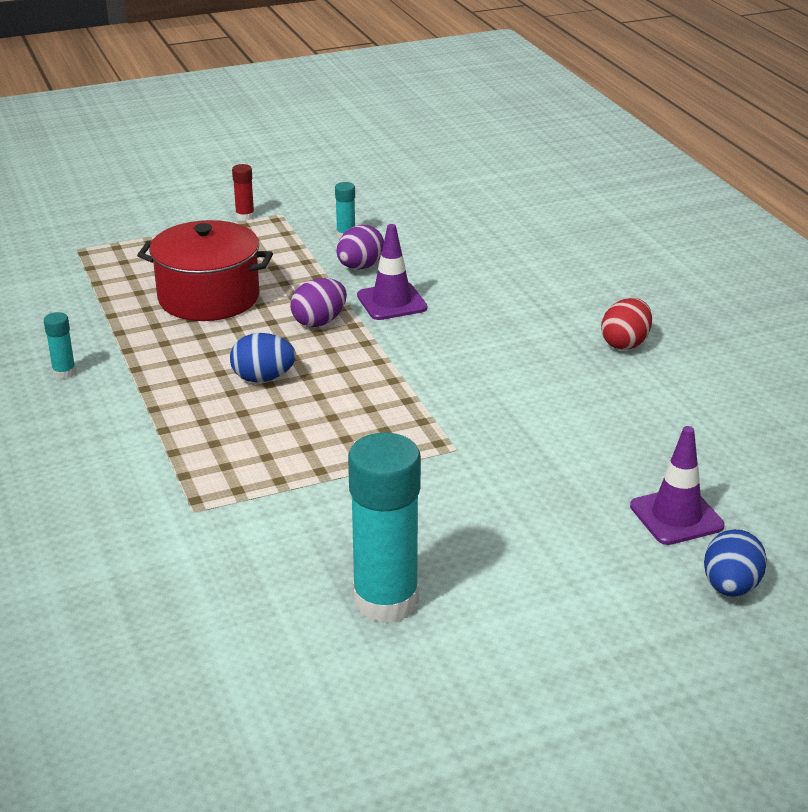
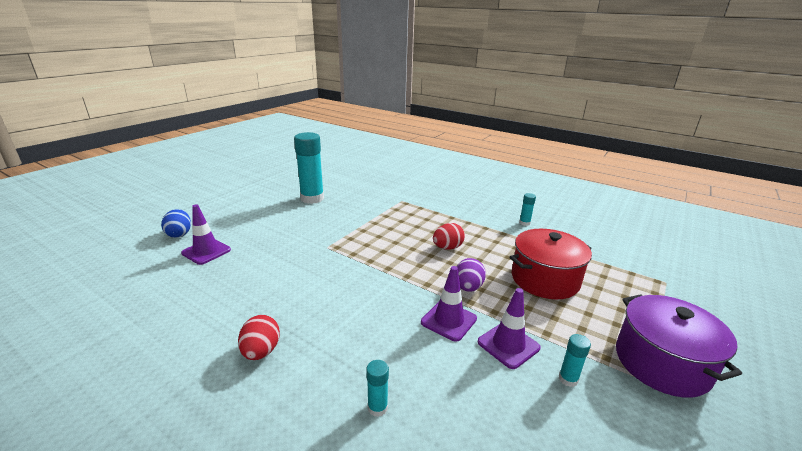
camera: 145 degrees right, 5 degrees down
(245, 216) = (661, 363): red glue stick -> purple pot
(263, 378) = (447, 248): blue egg -> red egg
(360, 267) = (508, 345): purple egg -> purple traffic cone
(534, 273) = (377, 407): none -> turquoise glue stick

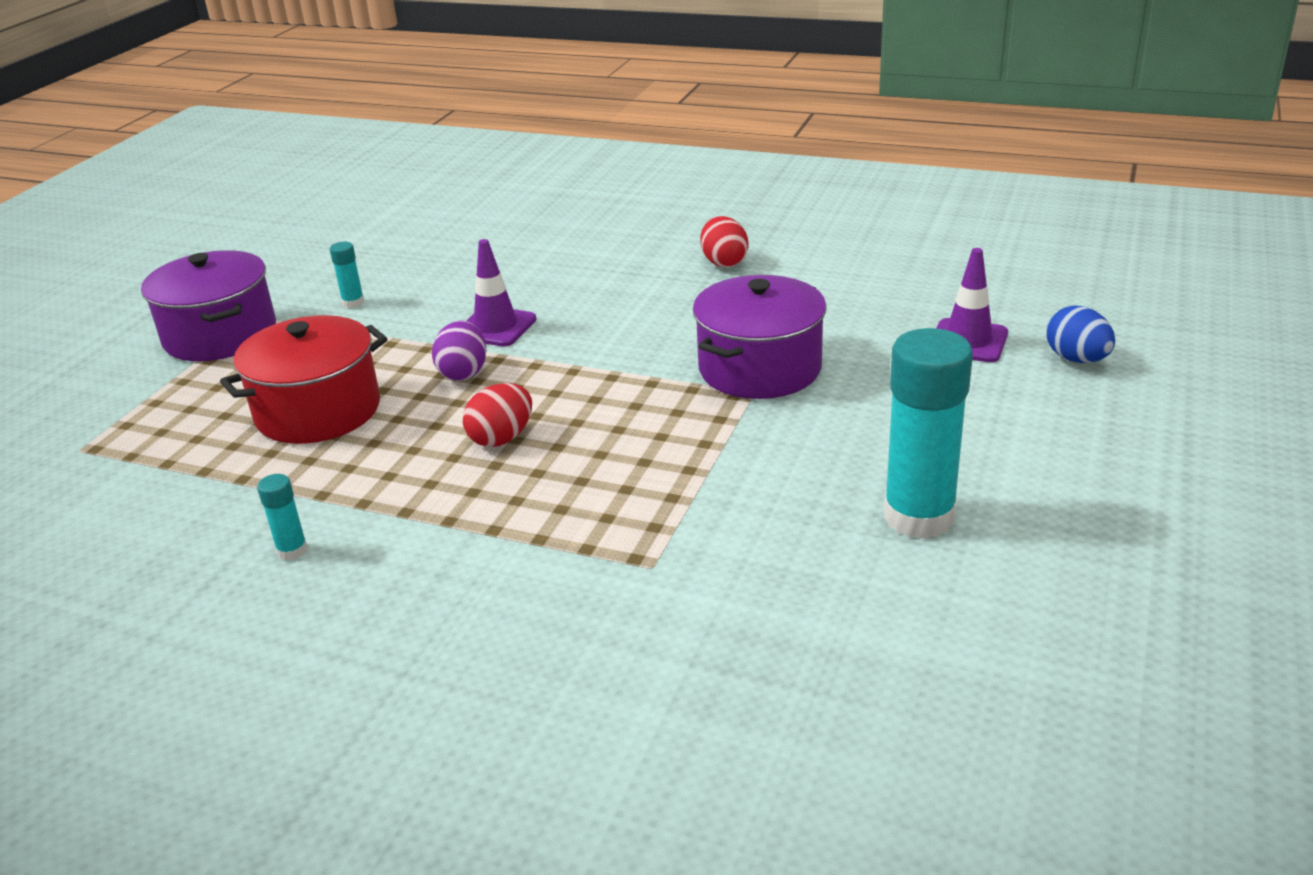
camera: 170 degrees right, 5 degrees up
(314, 257) = (760, 368): none -> purple pot
(377, 407) = (567, 252): turquoise glue stick -> none
(508, 345) = (415, 318): purple traffic cone -> none

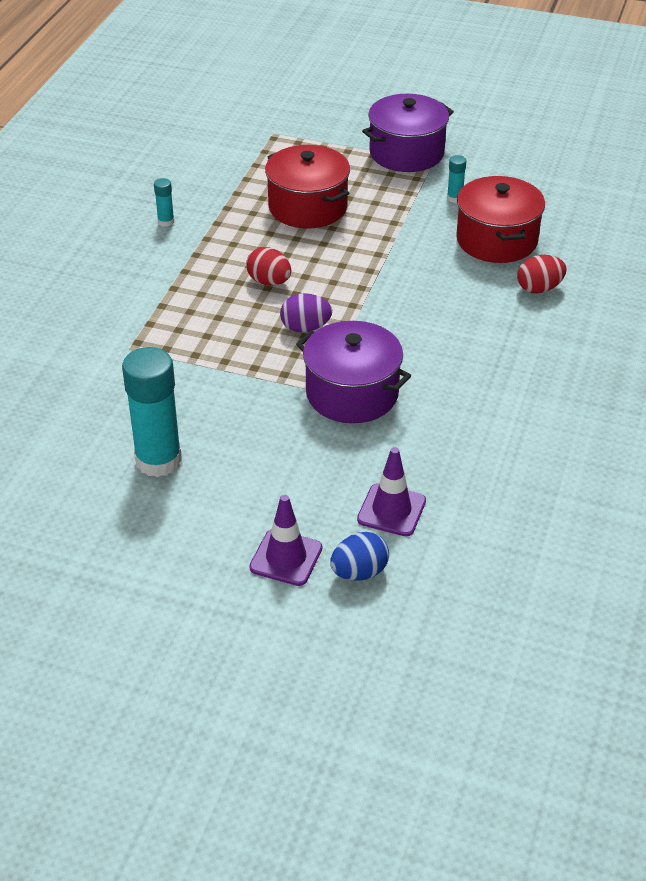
camera: 85 degrees right, 10 degrees up
(459, 278) = (496, 240): none -> red pot
(463, 373) = (352, 258): purple egg -> purple egg (305, 328)
(496, 327) = (417, 265): purple traffic cone -> purple traffic cone (286, 558)
(724, 262) = (533, 375): red egg -> red egg (539, 288)

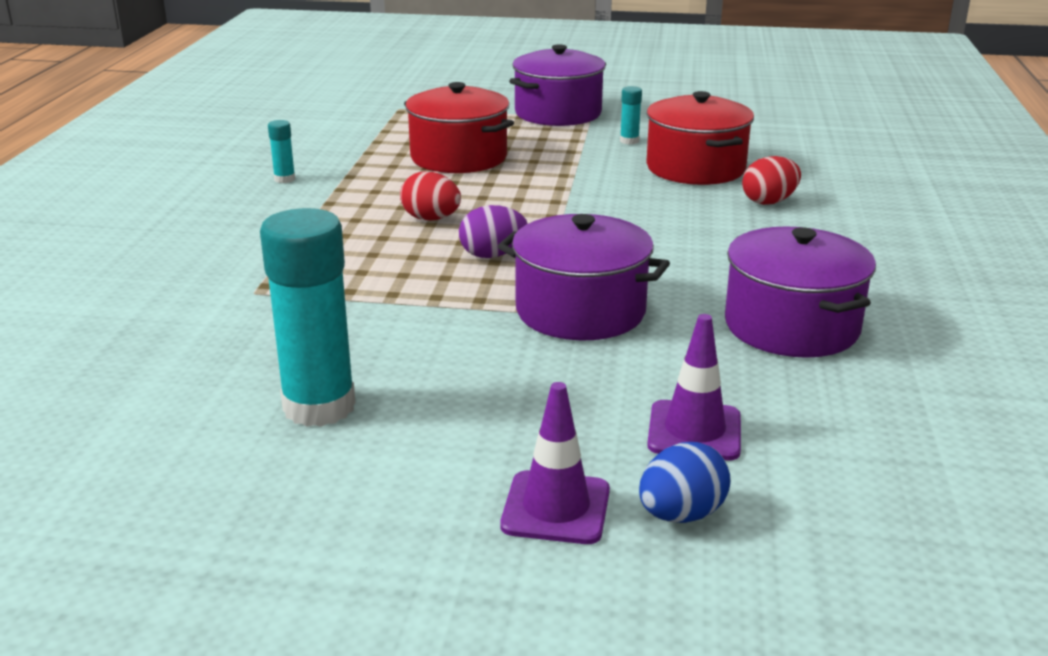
camera: 10 degrees left, 15 degrees down
(496, 426) = (791, 326): none -> purple pot

